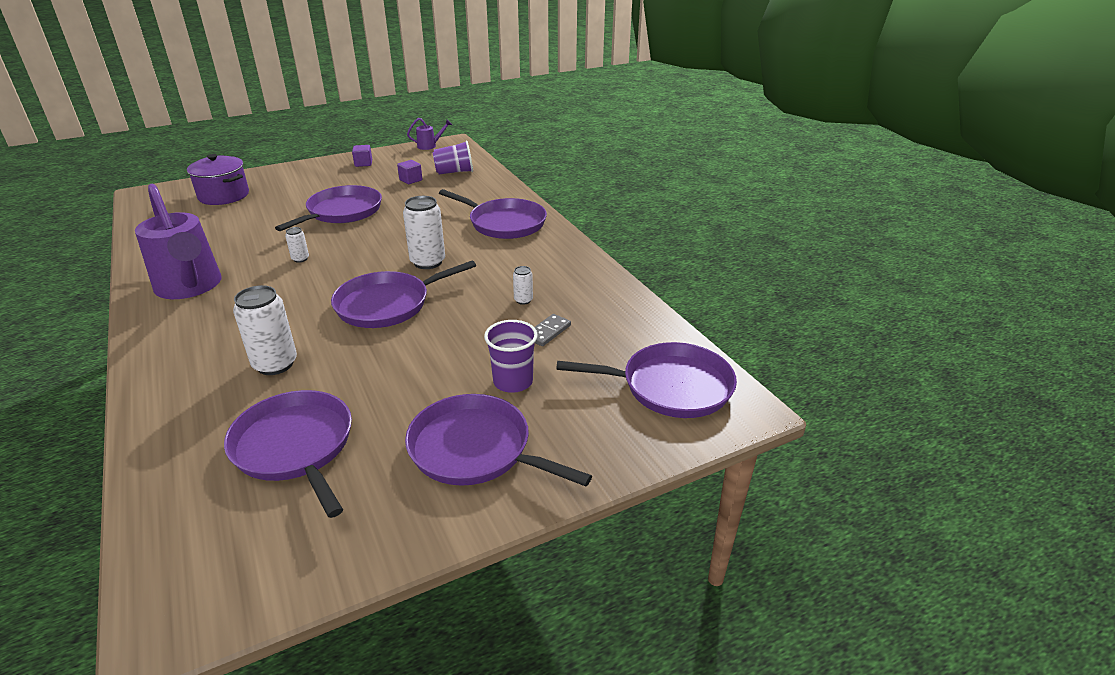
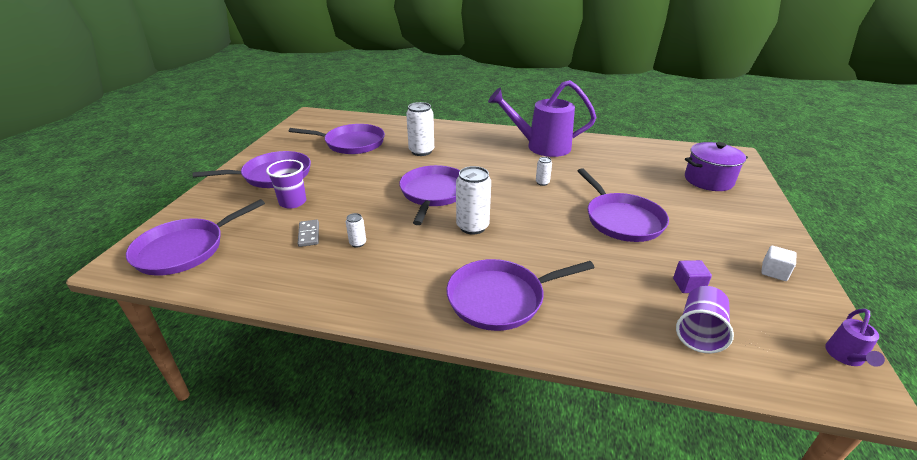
camera: 130 degrees right, 0 degrees up
(363, 163) = (774, 272): purple cube -> white cube

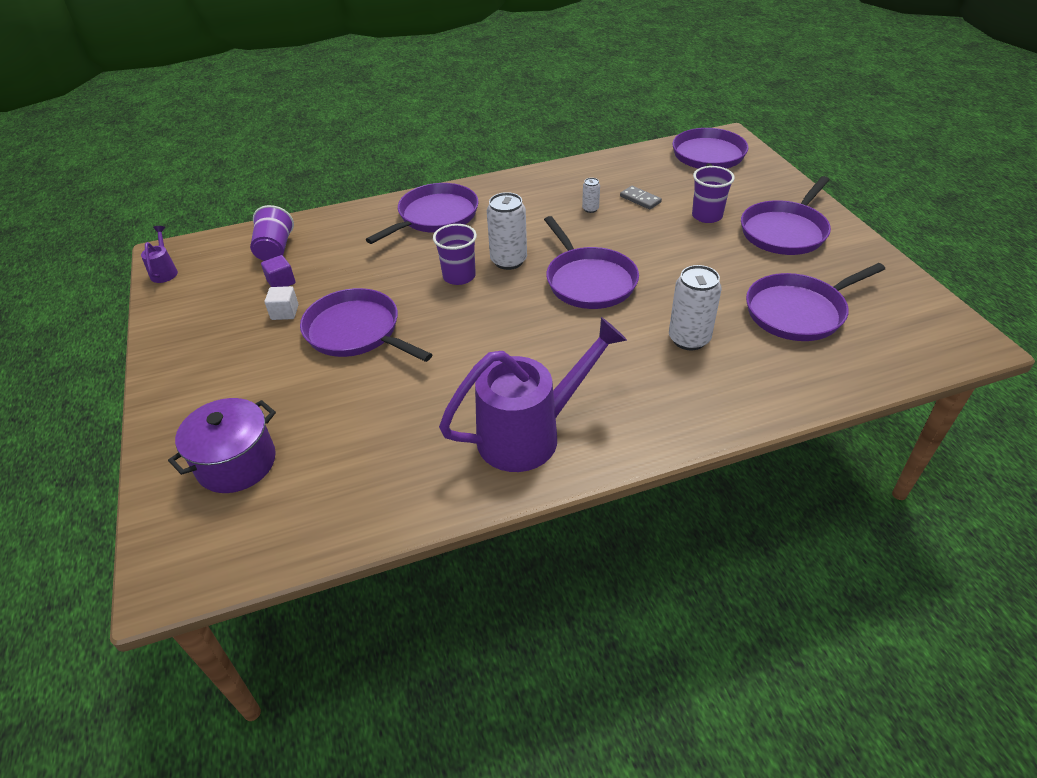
camera: 150 degrees right, 10 degrees up
(521, 229) = (459, 276): none -> purple cup
(542, 183) = (478, 351): white can -> none
(774, 272) = (192, 327): white cube -> white cube (285, 312)

